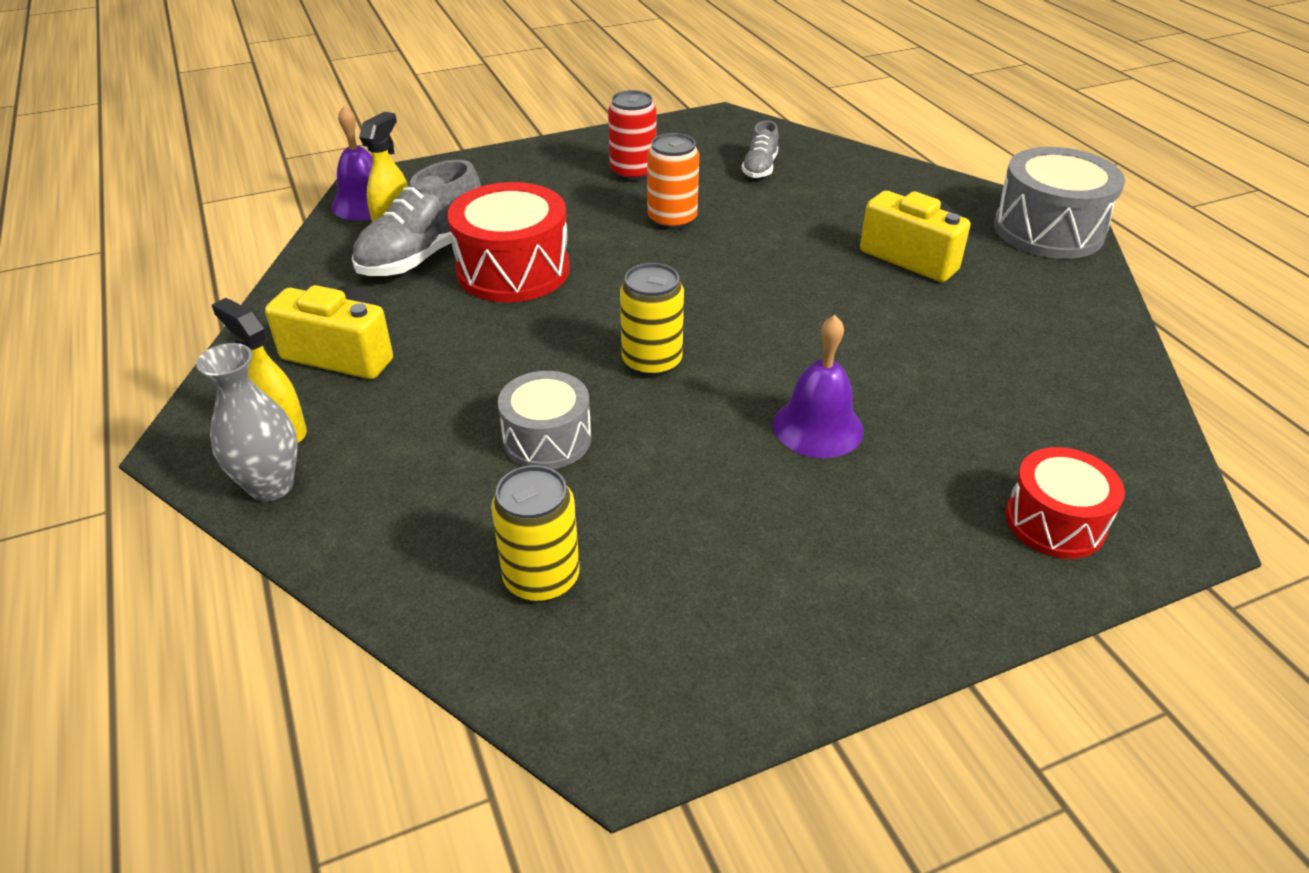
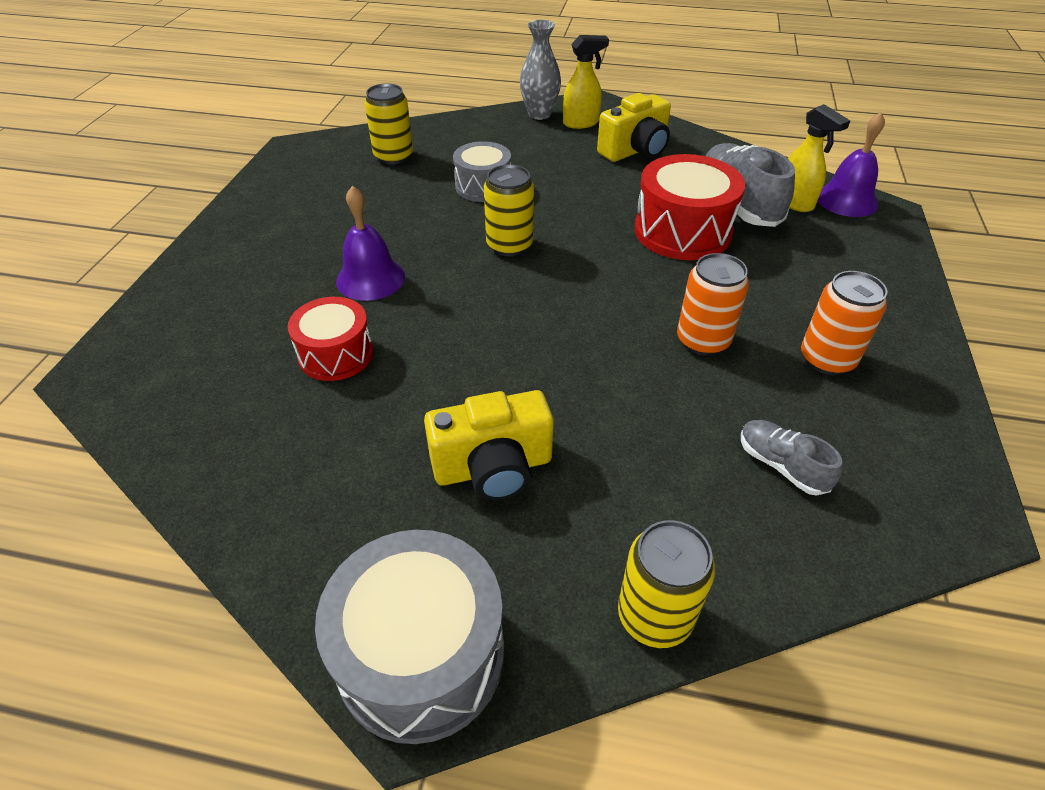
camera: 125 degrees right, 5 degrees up
(633, 172) = (827, 359): red can -> orange can
(917, 178) = (654, 616): none -> yellow can
(1055, 522) = (182, 322): red drum -> red drum (336, 354)

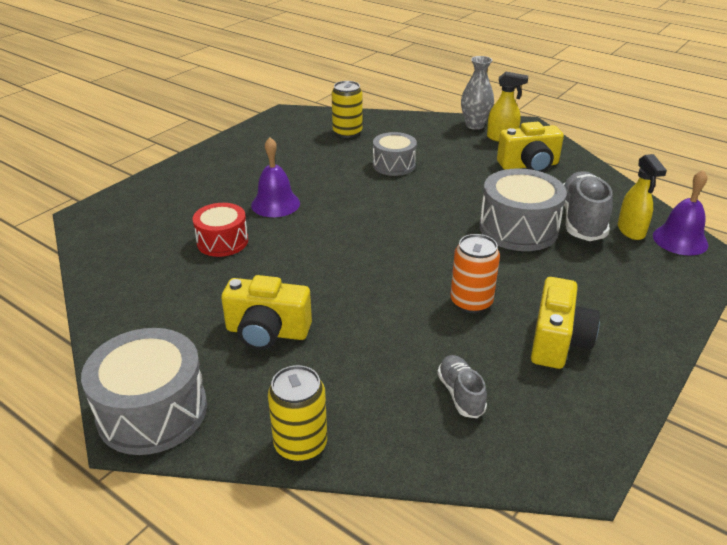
camera: 25 degrees right, 10 degrees down
(509, 245) = (382, 206): yellow can -> none
(682, 231) = (518, 228): red drum -> grey drum
(827, 359) = (558, 341): orange can -> yellow camera

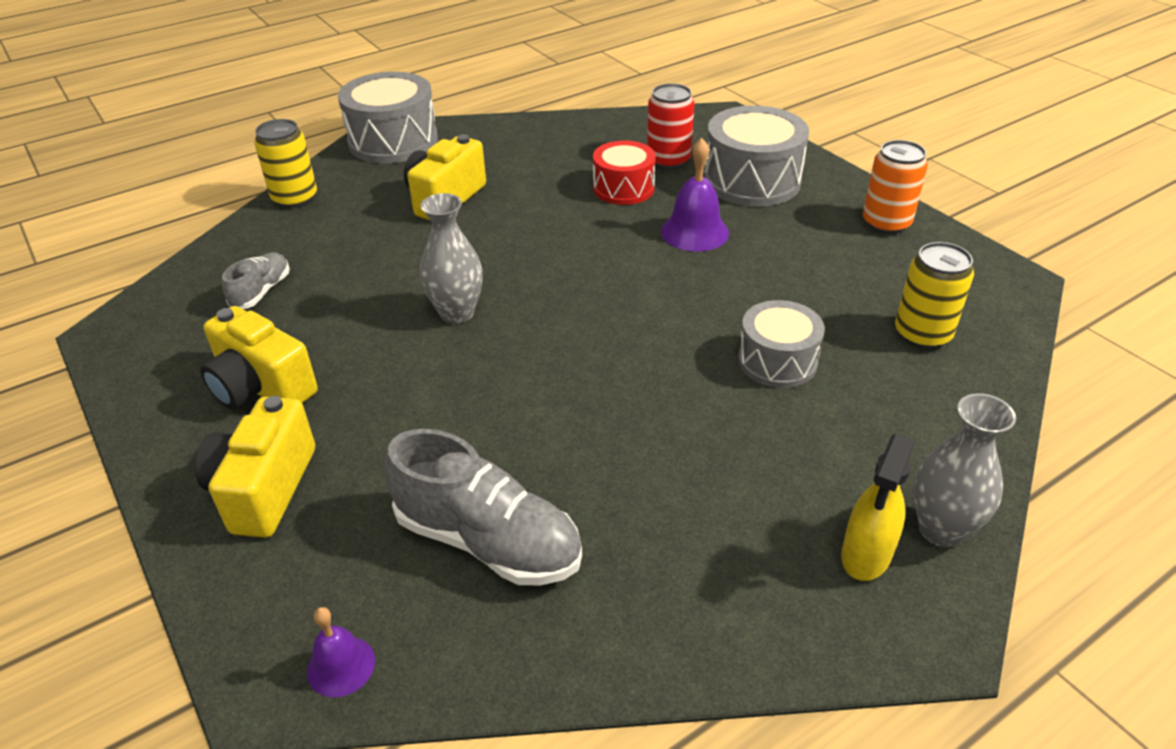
camera: 110 degrees right, 5 degrees up
(171, 229) = (668, 160): none -> red can
(421, 278) = (457, 313): none -> grey vase
(460, 394) = (261, 291): grey shoe -> grey shoe turned 75 degrees counterclockwise
(471, 302) = (383, 340): orange can -> orange can (886, 223)
(518, 228) = (510, 445): grey drum -> grey drum (752, 181)
(529, 165) = (720, 550): yellow camera -> yellow camera (264, 489)
(631, 231) = (414, 599): yellow spray bottle -> none
(680, 240) = (341, 666): purple bell -> purple bell, size x0.61

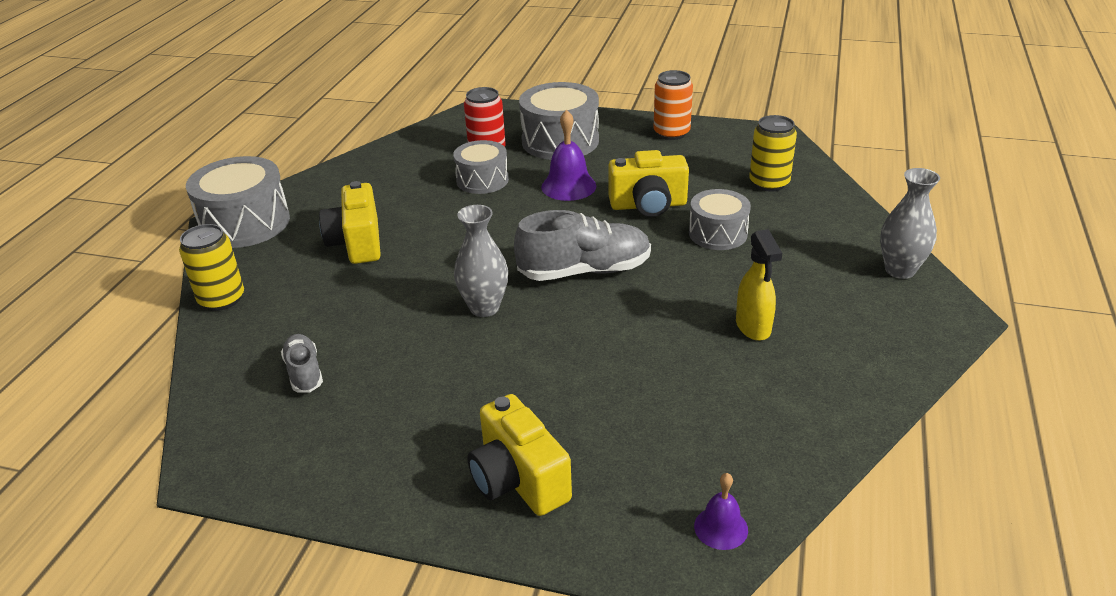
camera: 40 degrees left, 5 degrees down
(261, 387) = (412, 428): yellow camera -> yellow camera (648, 205)
(488, 540) = (702, 413): grey shoe -> grey shoe (584, 271)
(623, 188) = (482, 180): red drum -> grey drum
(865, 556) = (886, 301): yellow spray bottle -> yellow spray bottle (753, 327)

